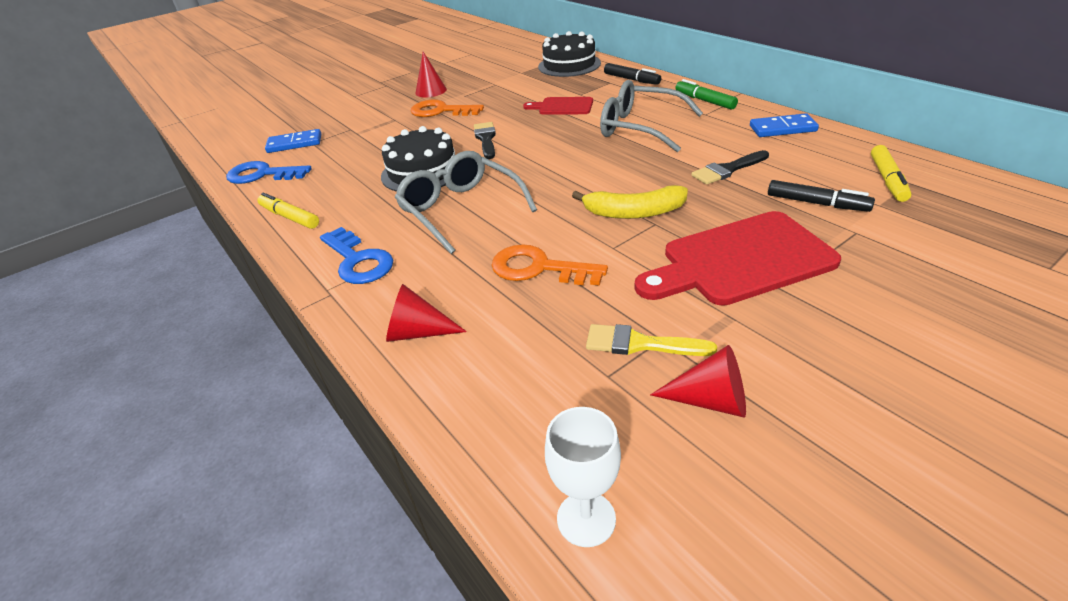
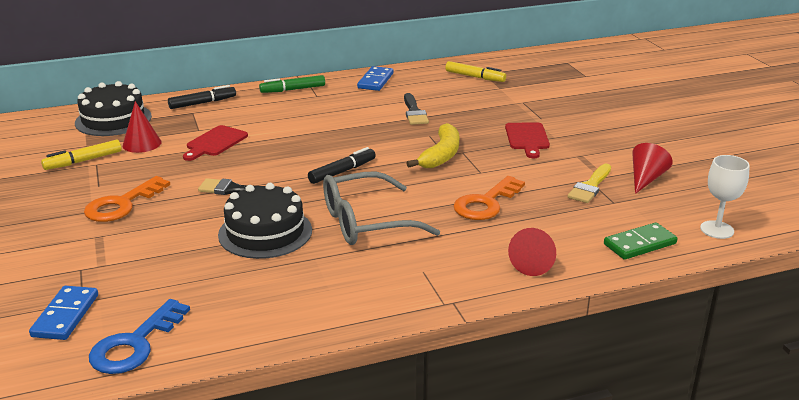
camera: 75 degrees left, 10 degrees down
(289, 217) = (280, 323): yellow marker -> yellow marker (83, 161)
(358, 261) = (409, 283): blue key -> none
(431, 91) = (46, 203): red cone -> red cone (142, 144)
(498, 422) = (639, 244): none -> green domino
(641, 128) = (309, 122): grey glasses -> none
(740, 260) = (527, 138): red cutting board -> red cutting board, size x0.54
(817, 203) = (483, 101): black marker -> black marker (342, 172)

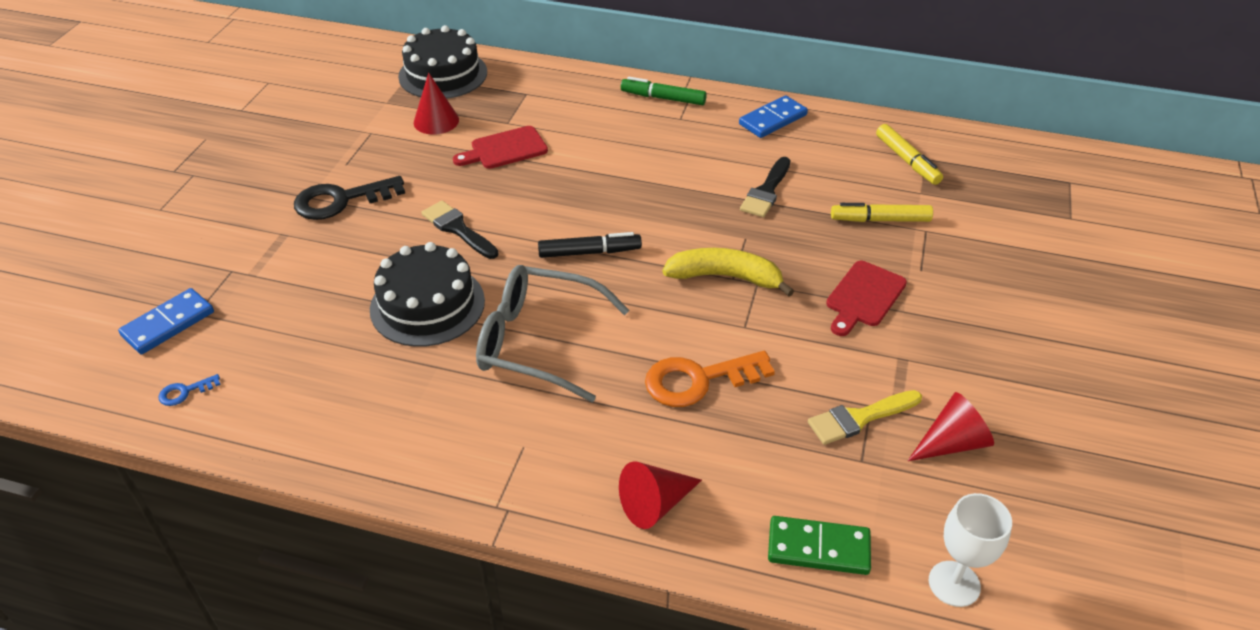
camera: 35 degrees right, 15 degrees up
(83, 161) = (364, 123): yellow marker -> yellow marker (880, 220)
(122, 204) = (341, 200): orange key -> black key
(135, 344) = (185, 392): blue key -> blue key, size x0.45
(202, 103) = (549, 83): black marker -> none
(441, 155) = (725, 277): yellow banana -> yellow banana turned 135 degrees counterclockwise

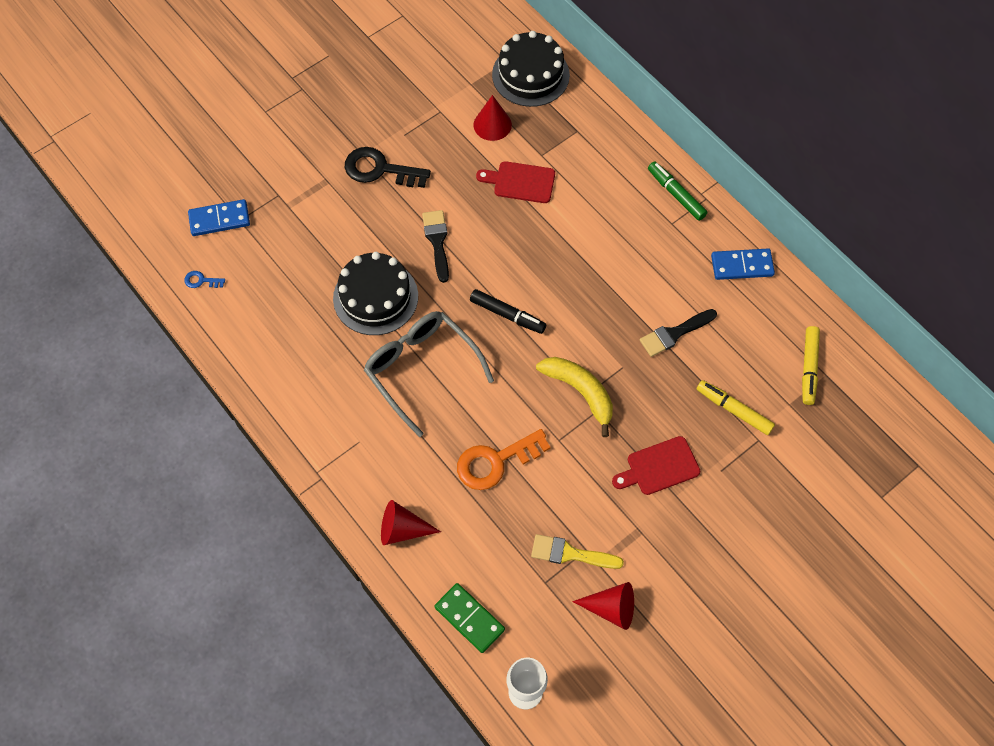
camera: 35 degrees right, 20 degrees up
(698, 380) = (495, 461): orange key -> orange key turned 45 degrees counterclockwise

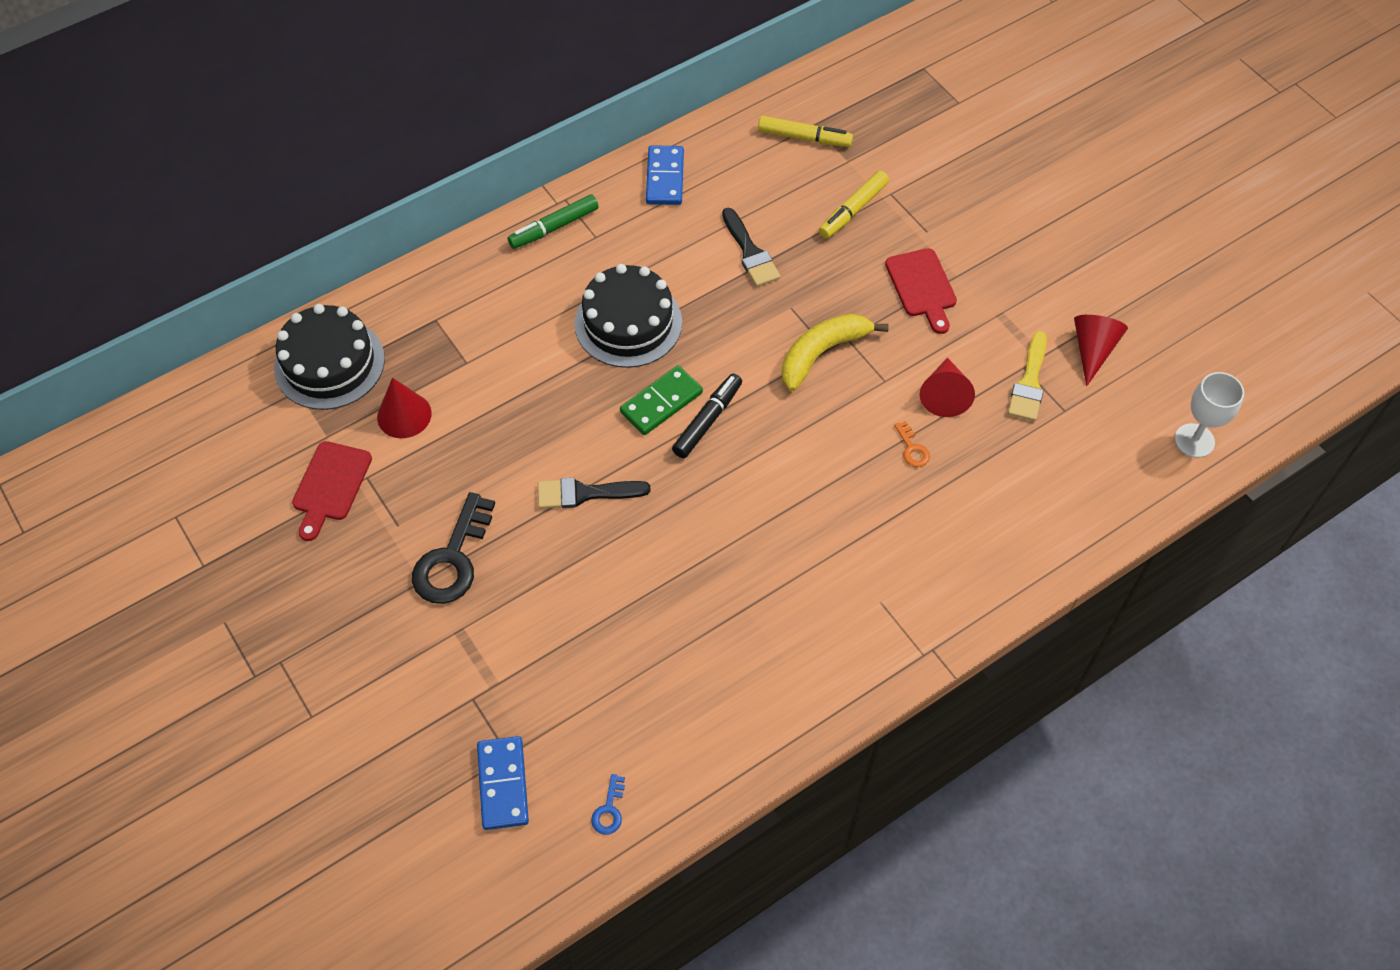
camera: 85 degrees left, 5 degrees down
(375, 297) = (664, 573): black cake -> black cake (628, 323)
(402, 529) = (1002, 556): red cone -> red cone (944, 395)
(422, 370) = (781, 522): grey glasses -> none
(469, 618) = (1112, 490): green domino -> green domino (661, 402)
(495, 461) = (912, 448): orange key -> orange key, size x0.45
(520, 182) = (505, 389): red cutting board -> red cutting board (330, 485)

